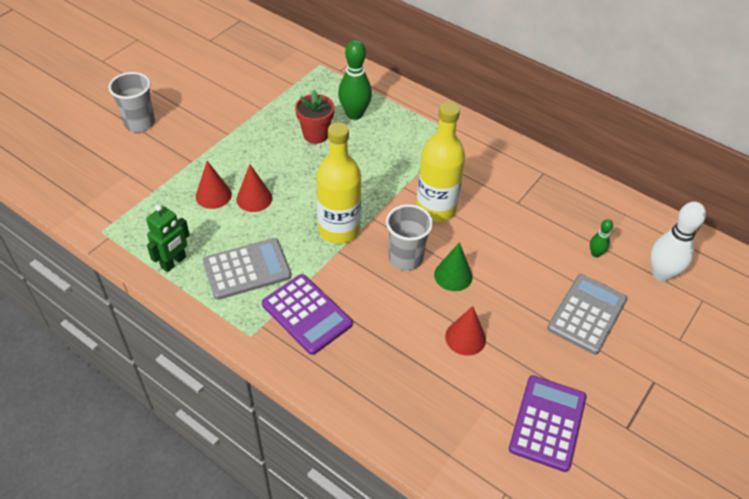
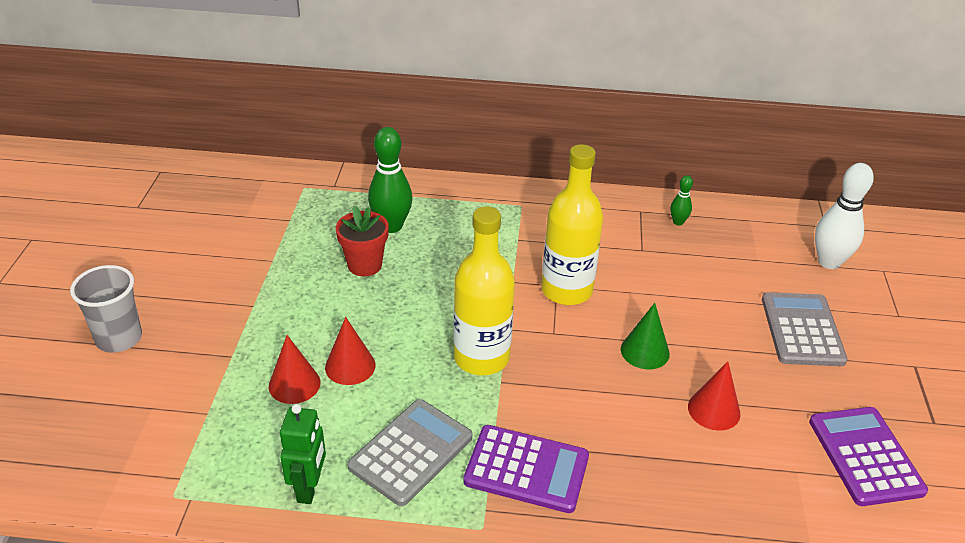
camera: 30 degrees left, 10 degrees down
(405, 258) = (580, 355): grey cup -> none
(595, 253) = (757, 268): green bowling pin -> green bowling pin (678, 222)

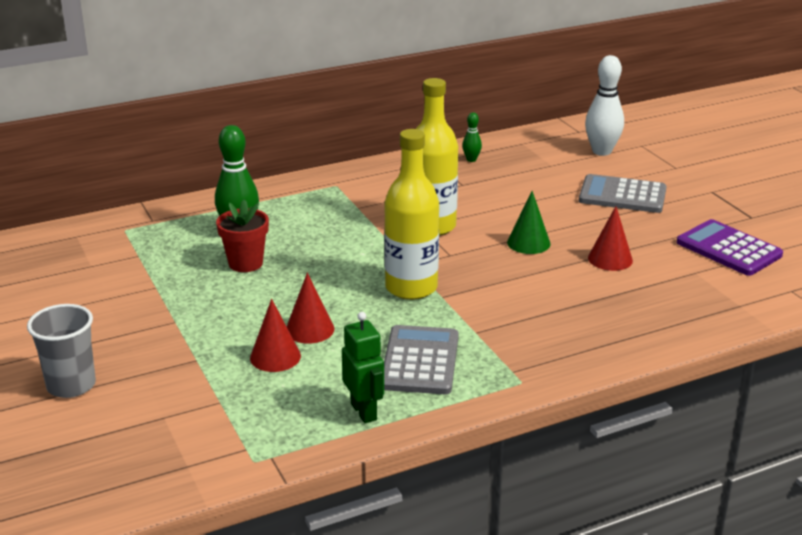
camera: 30 degrees left, 10 degrees down
(526, 469) = (517, 338): purple calculator -> none
(802, 330) = (622, 195): grey calculator -> grey calculator turned 45 degrees counterclockwise

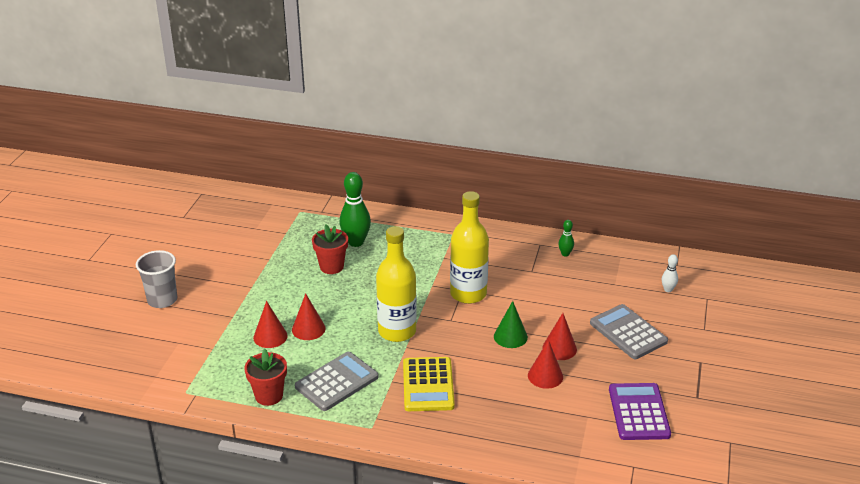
camera: 40 degrees right, 5 degrees up
(364, 412) = (269, 396): green robot -> red flower pot
(517, 317) = (428, 385): none -> yellow calculator
(586, 232) = (559, 348): none -> red cone
(601, 151) = (668, 289): white bowling pin -> white bowling pin, size x0.50

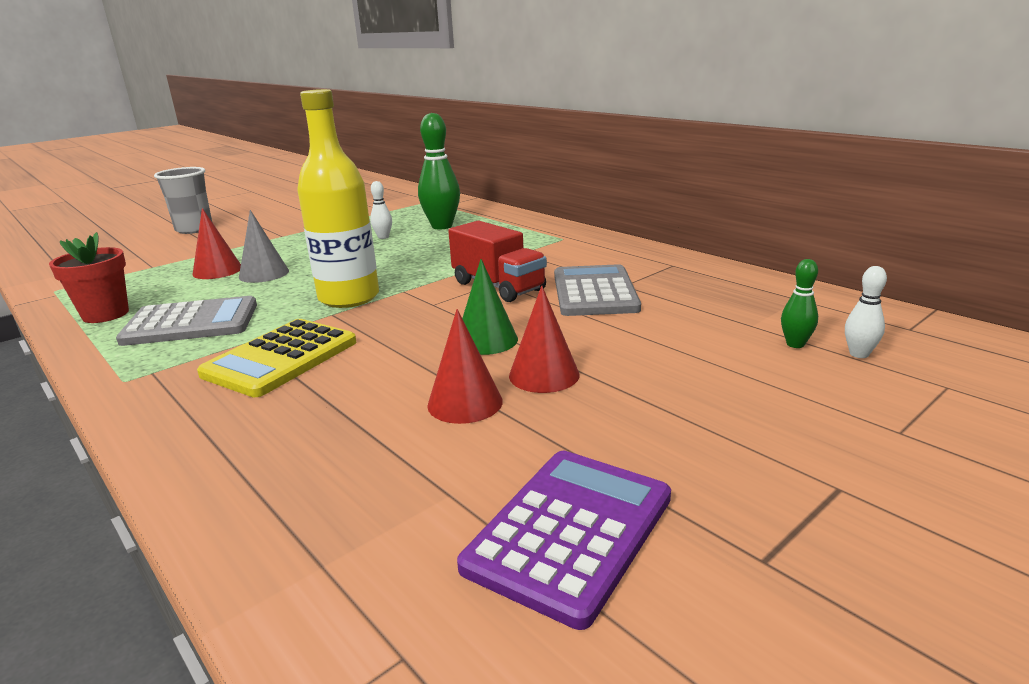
camera: 35 degrees right, 10 degrees down
(308, 329) = (264, 274): red cone -> grey cone
(331, 267) = (383, 237): red flower pot -> white bowling pin
(468, 294) = (498, 286): yellow bottle -> red truck
(565, 254) = (701, 279): green bowling pin -> green bowling pin (795, 344)
(628, 332) = (706, 389): grey calculator -> grey calculator (594, 292)

